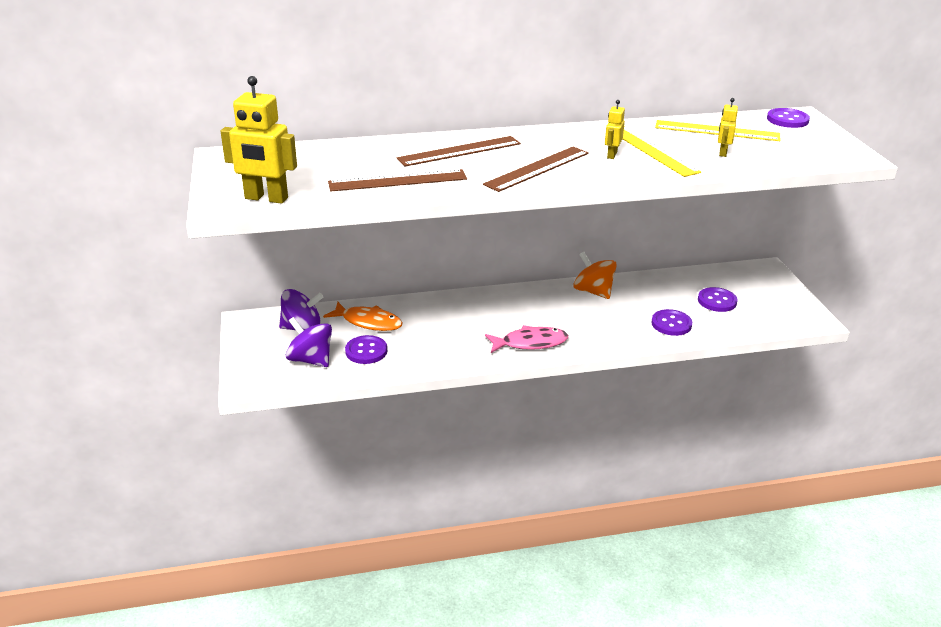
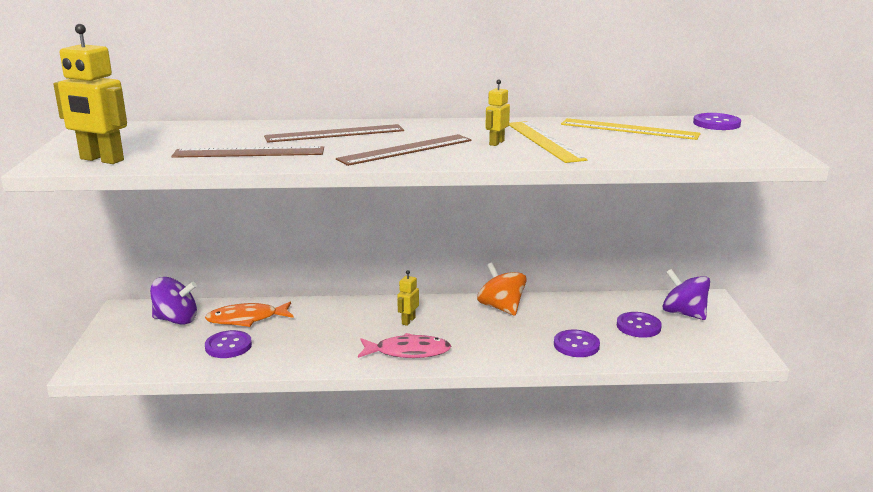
camera: 10 degrees right, 10 degrees down
(311, 360) = (166, 349): purple spinning top -> purple spinning top (683, 313)
(368, 322) = (246, 319): orange fish -> orange fish turned 135 degrees clockwise
(722, 153) = (623, 146): yellow robot -> yellow robot (408, 321)

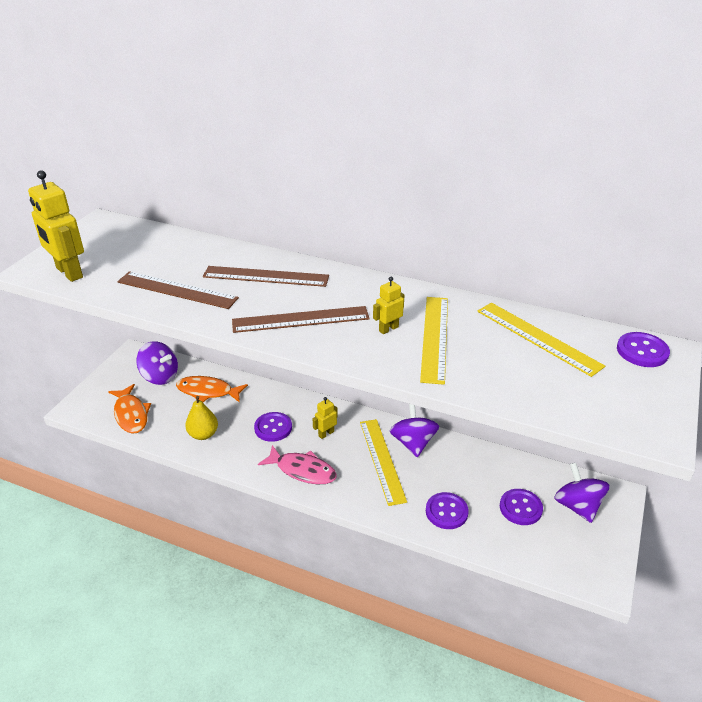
camera: 25 degrees right, 15 degrees up
(166, 356) = (131, 414): none -> orange fish
(228, 346) = (178, 417): purple button -> purple button (273, 428)
(271, 352) = (203, 434): none -> yellow pear
(482, 326) = (382, 460): none -> yellow ruler
(501, 308) = (413, 443): orange spinning top -> purple spinning top

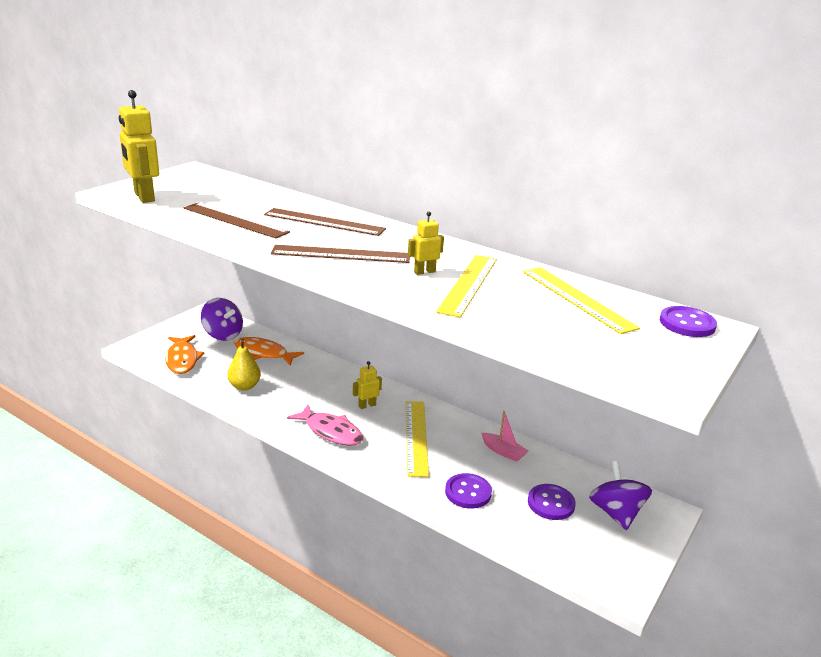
camera: 10 degrees right, 10 degrees down
(273, 428) = (315, 392): purple button -> none
(413, 443) = (454, 428): purple spinning top -> none
(464, 461) = (503, 452): none -> pink boat

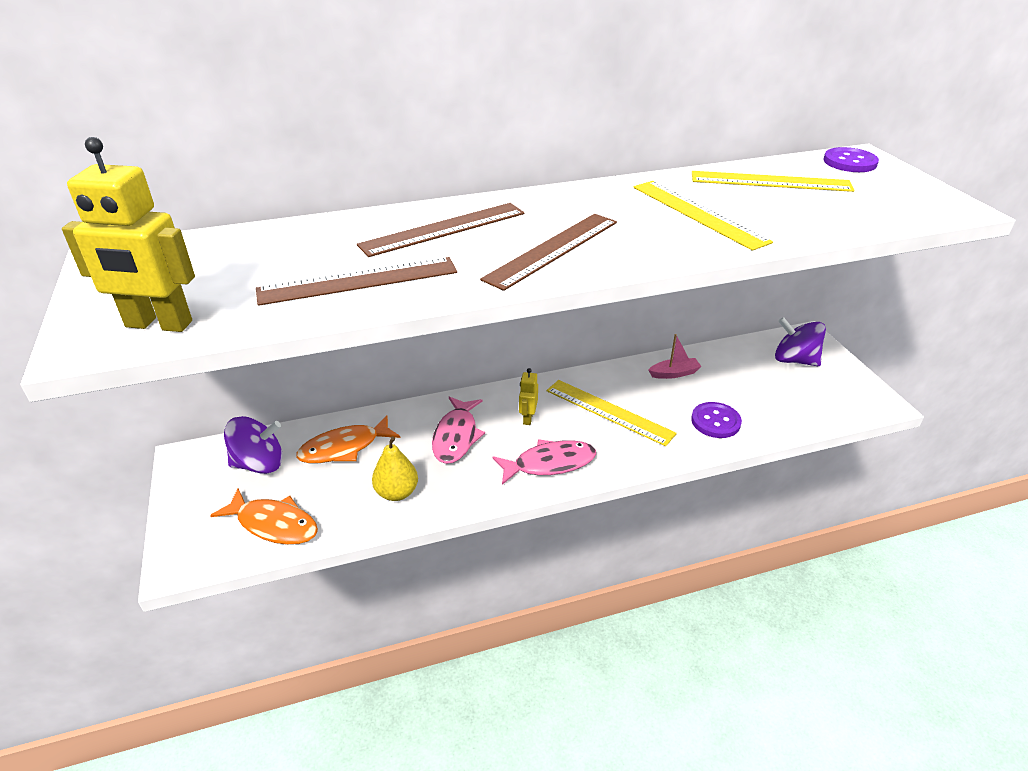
camera: 50 degrees left, 10 degrees up
(316, 386) = (456, 436): none -> pink fish
(424, 272) = (647, 223): yellow robot -> none
(551, 503) = (761, 385): purple button -> none

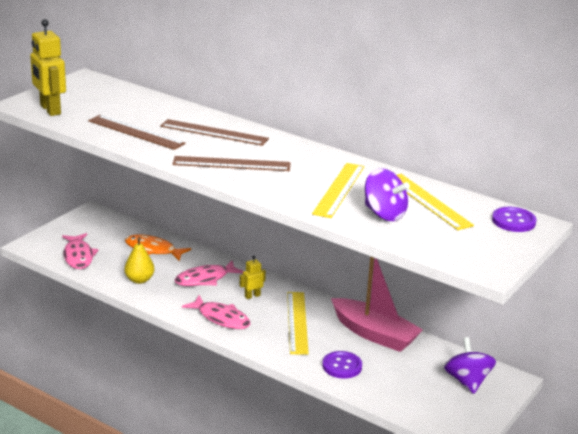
camera: 50 degrees right, 10 degrees down
(259, 464) = (112, 232): purple spinning top -> purple spinning top (384, 214)
(274, 524) = (78, 256): orange fish -> pink fish
(674, 373) = (374, 334): pink boat -> pink boat, size x2.22

